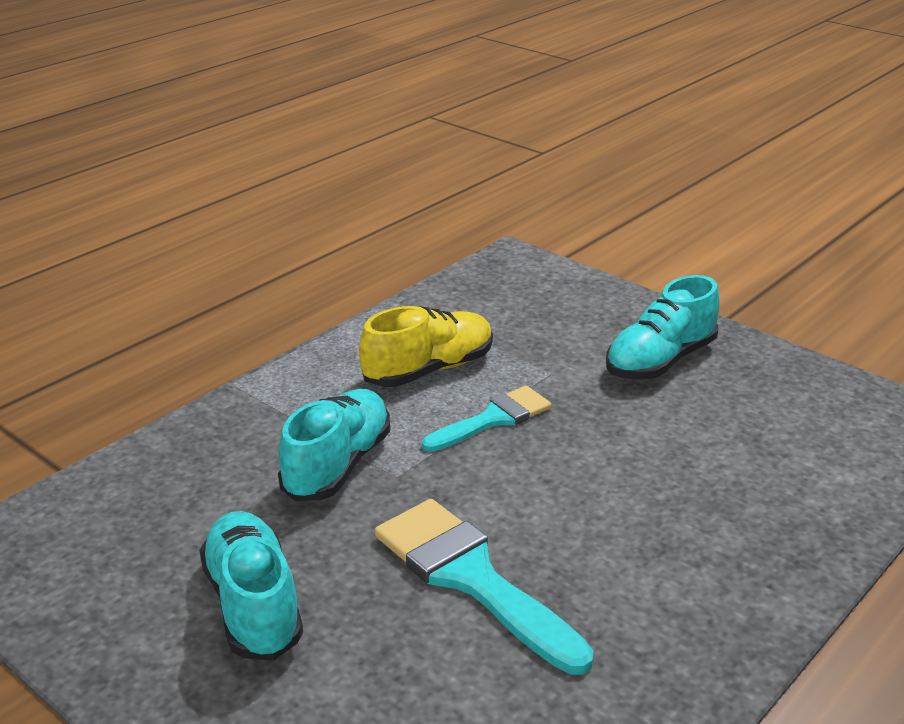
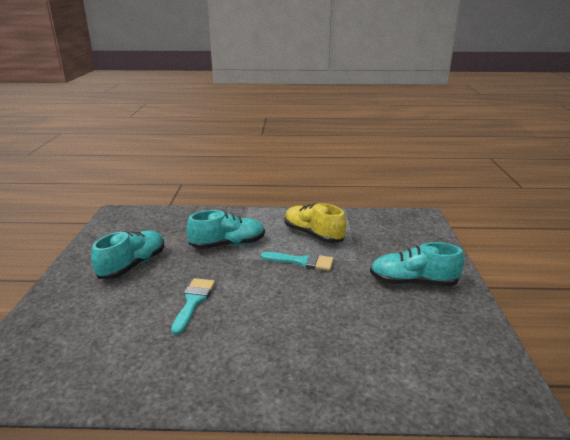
camera: 50 degrees right, 5 degrees down
(429, 370) = (313, 235): yellow shoe -> yellow shoe turned 150 degrees counterclockwise
(471, 578) = (193, 301): turquoise brush -> turquoise brush, size x0.63

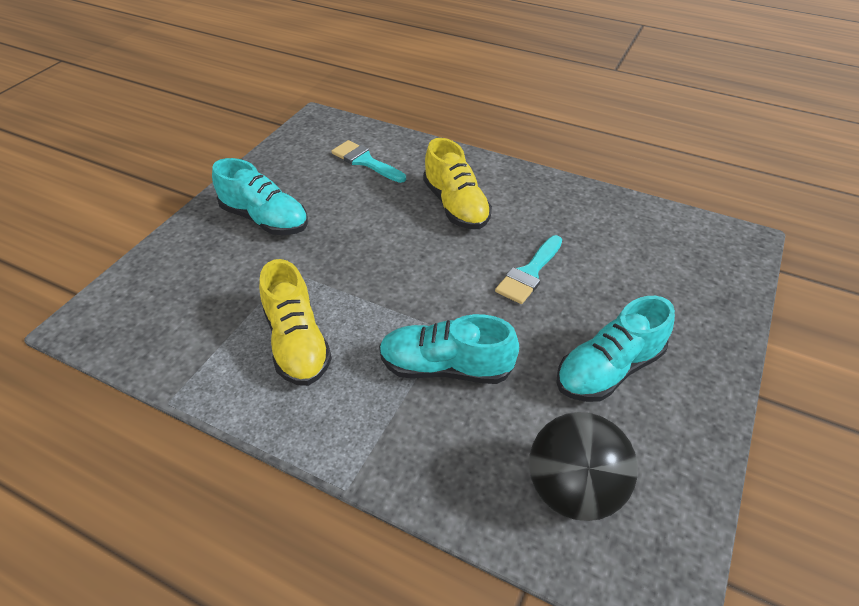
camera: 155 degrees left, 20 degrees up
(152, 225) = (573, 489): none -> black ball
(279, 338) = (456, 206): none -> yellow shoe
(302, 262) = (360, 291): turquoise brush -> turquoise brush (365, 161)

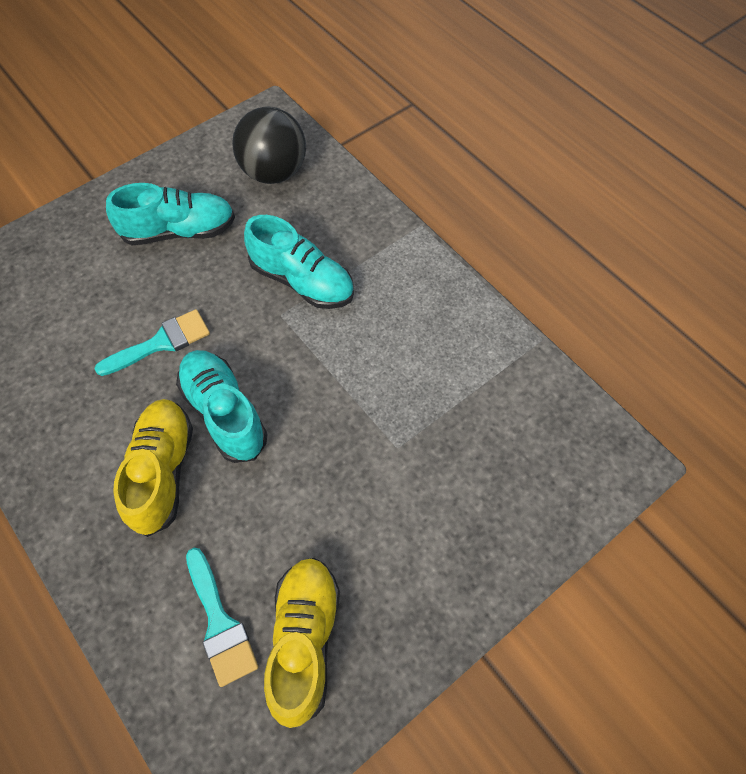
camera: 155 degrees left, 15 degrees up
(265, 219) = (400, 551): turquoise shoe -> turquoise shoe (224, 413)
(297, 343) = (417, 353): yellow shoe -> yellow shoe (304, 640)

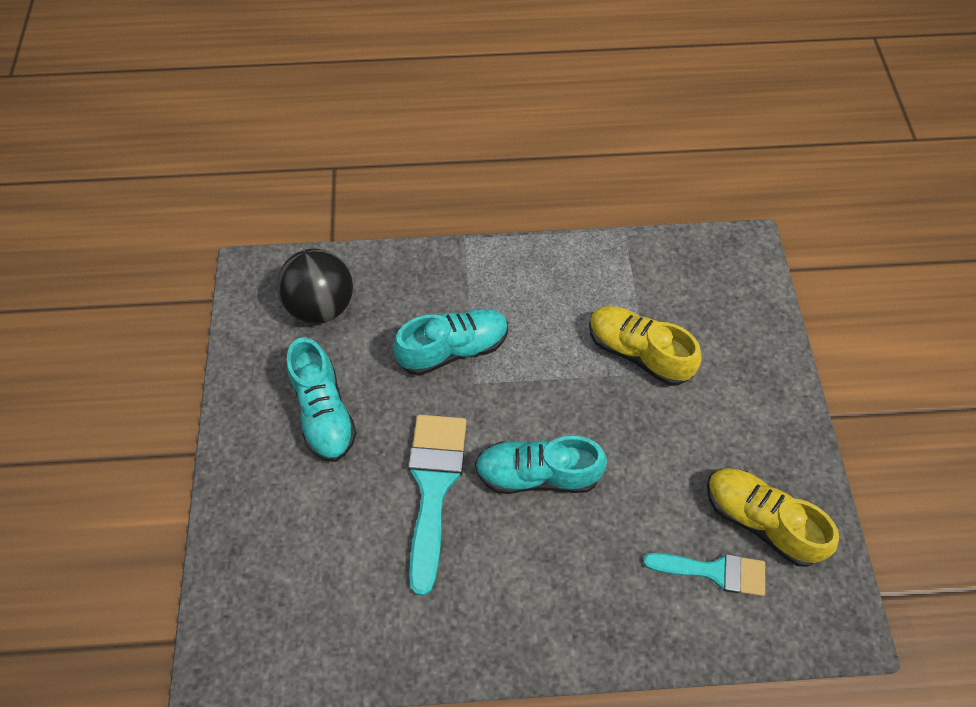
camera: 55 degrees left, 0 degrees up
(161, 342) = (433, 486): turquoise brush -> turquoise brush, size x1.58
(162, 471) = (560, 548): yellow shoe -> yellow shoe (638, 352)
(179, 231) = (324, 412): turquoise shoe -> turquoise shoe turned 135 degrees clockwise

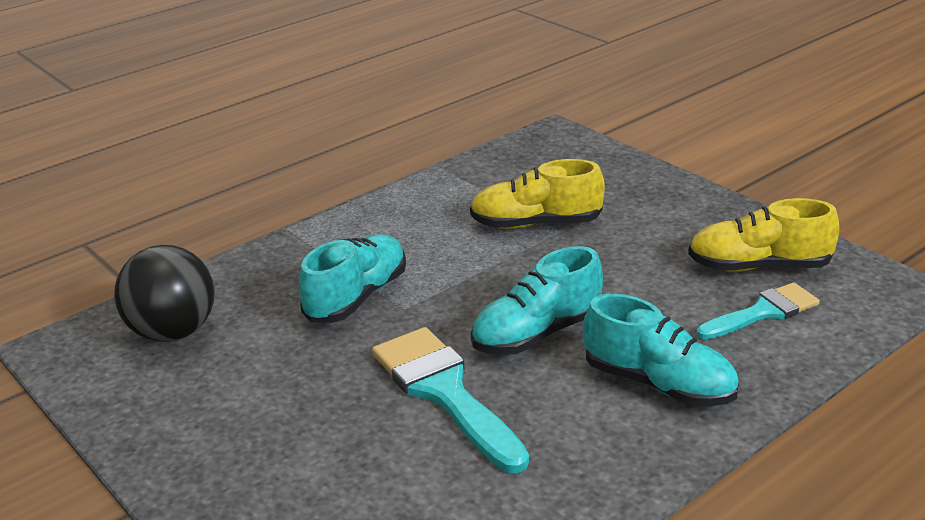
camera: 35 degrees left, 30 degrees down
(324, 412) = (261, 401): turquoise shoe -> turquoise shoe (658, 384)

